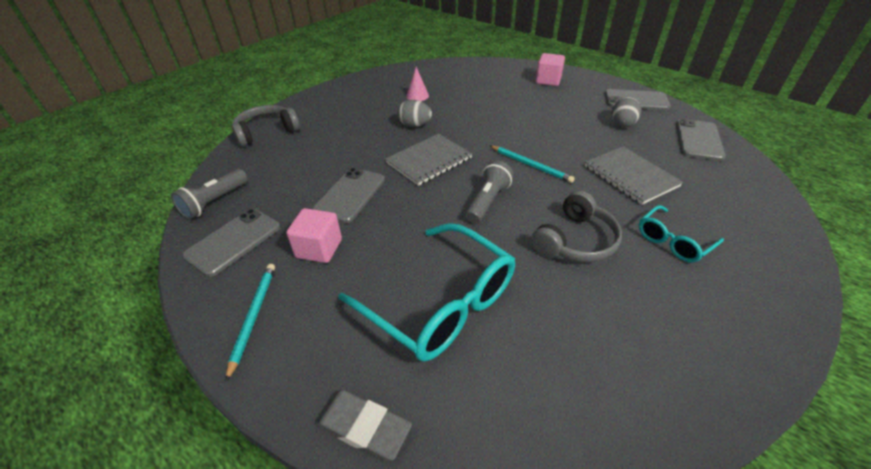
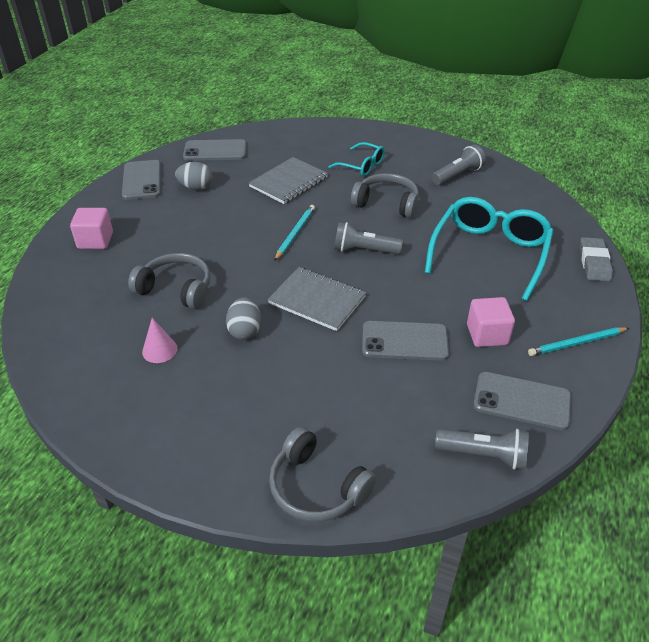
camera: 110 degrees left, 0 degrees up
(476, 105) = (176, 289): none -> grey headphones
(648, 343) = (457, 175): none -> grey flashlight

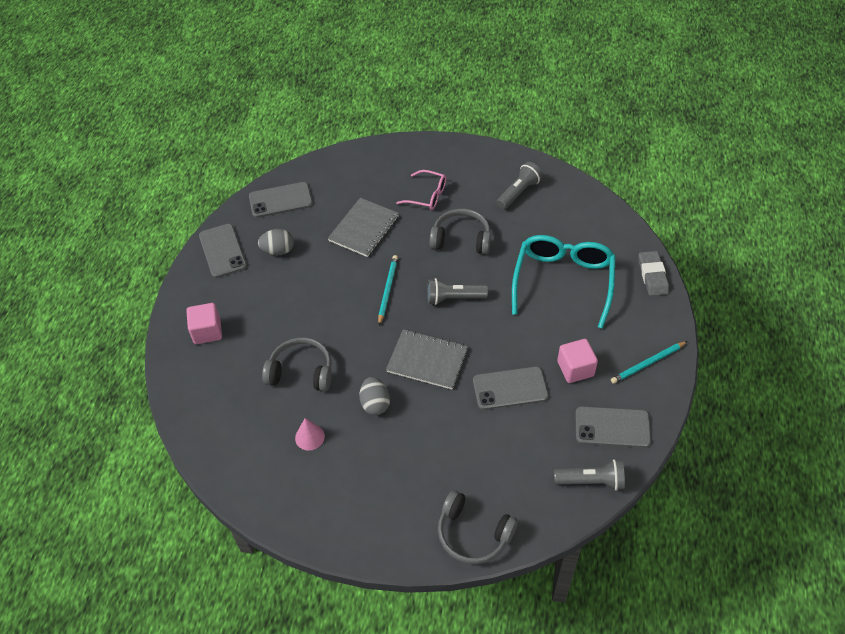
camera: 10 degrees left, 10 degrees up
(361, 165) = (427, 195): turquoise glasses -> pink glasses

